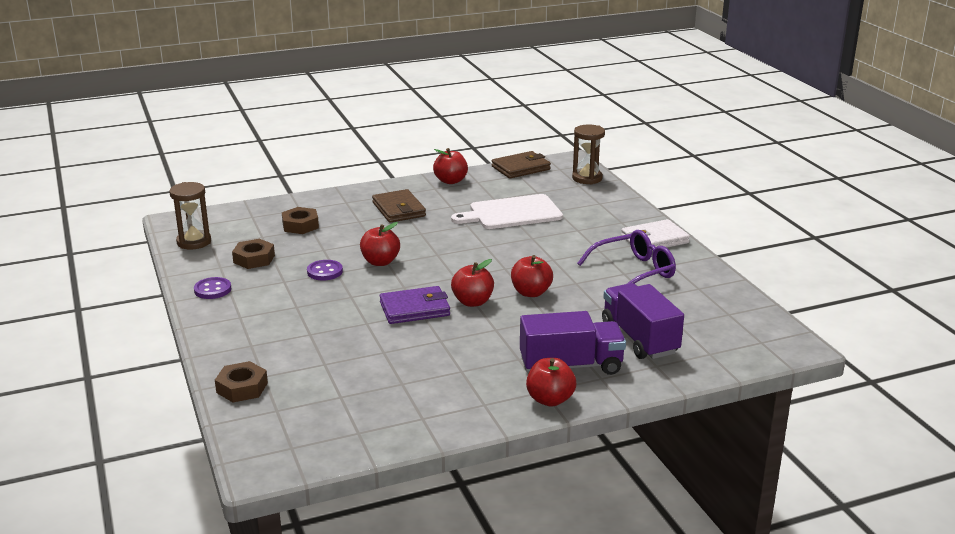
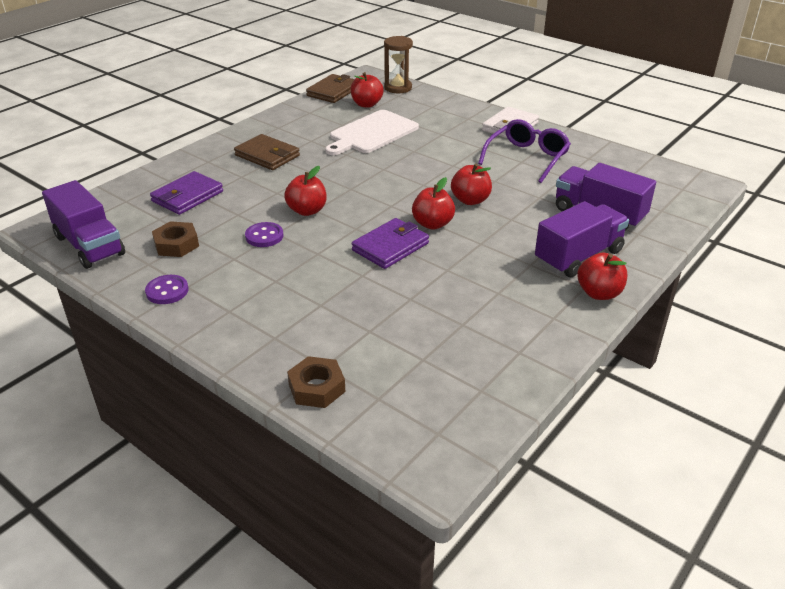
camera: 30 degrees left, 10 degrees up
(194, 242) = (89, 245): brown hourglass -> purple truck
(300, 225) = (187, 196): brown nut -> purple wallet
(450, 181) = (285, 117): red apple -> red apple (366, 104)

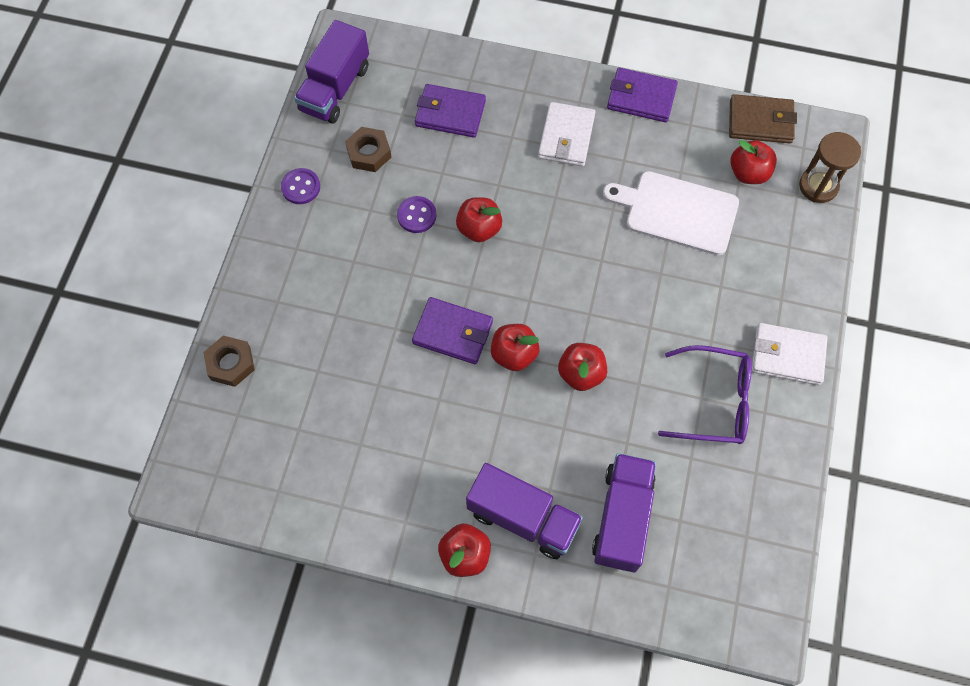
camera: 65 degrees right, 30 degrees up
(267, 155) = (566, 137): brown wallet -> white wallet
(269, 122) = (641, 98): none -> purple wallet

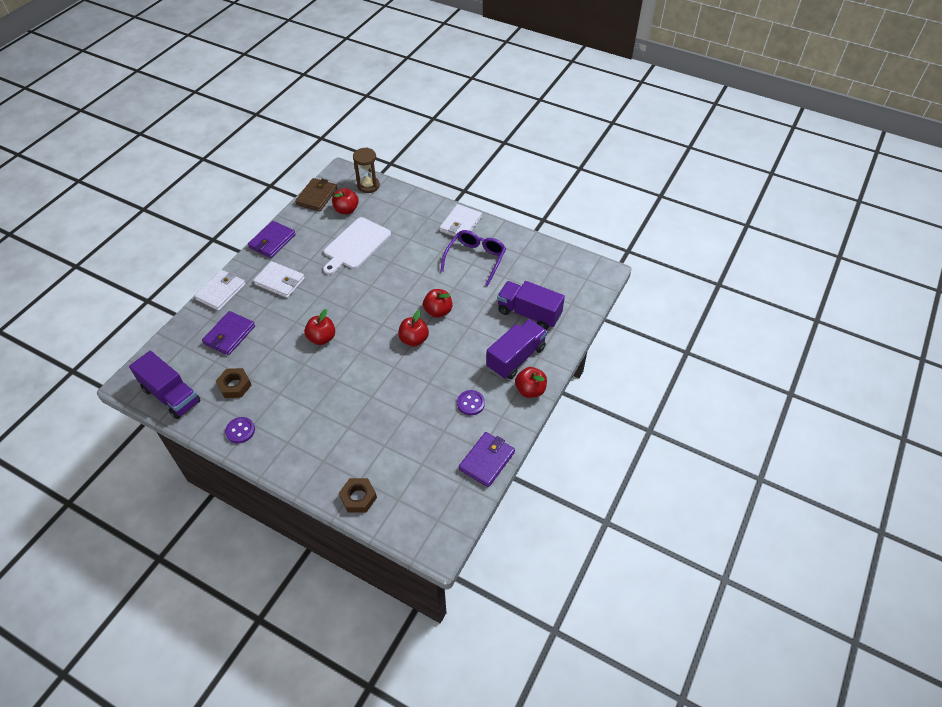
camera: 75 degrees left, 15 degrees down
(416, 215) = (296, 368): purple button -> purple button (471, 403)
(453, 332) = (387, 366): purple wallet -> purple wallet (487, 461)
(522, 73) = (221, 292): none -> white wallet

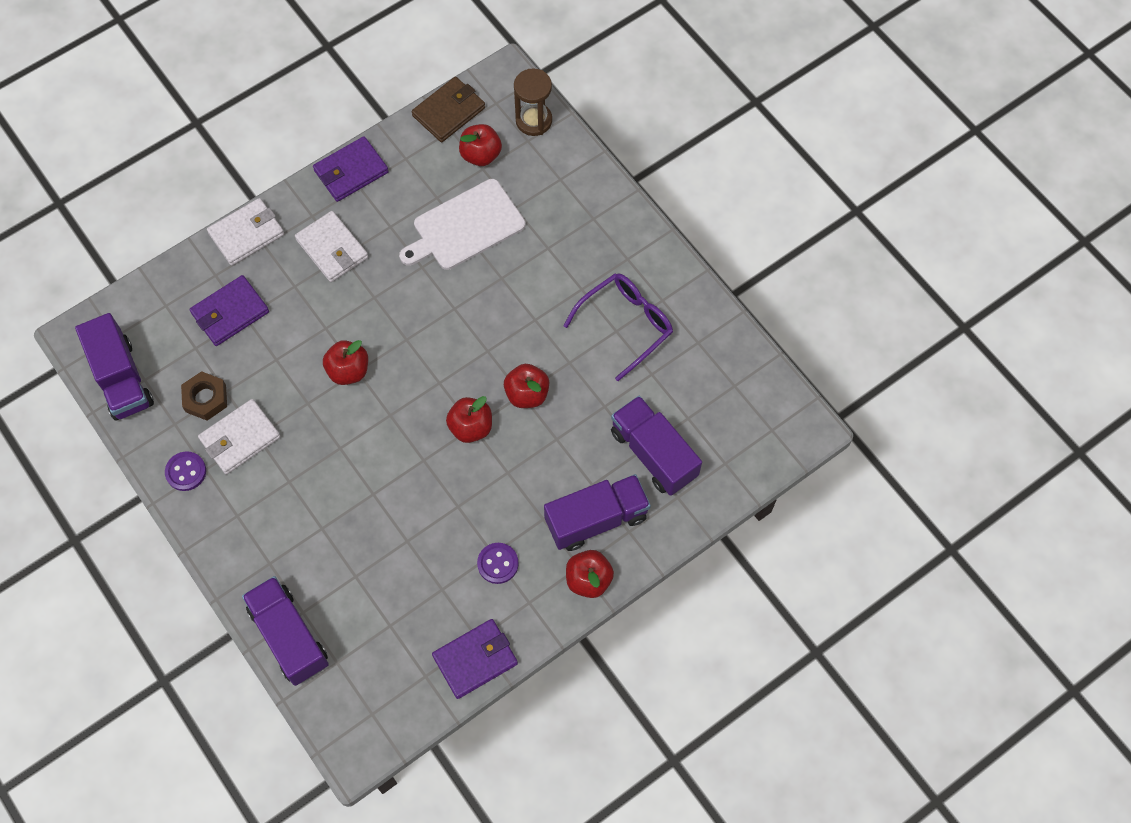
camera: 25 degrees right, 15 degrees up
(358, 497) = (289, 636): brown nut -> purple truck
(460, 224) = (636, 250): white wallet -> white wallet (240, 438)

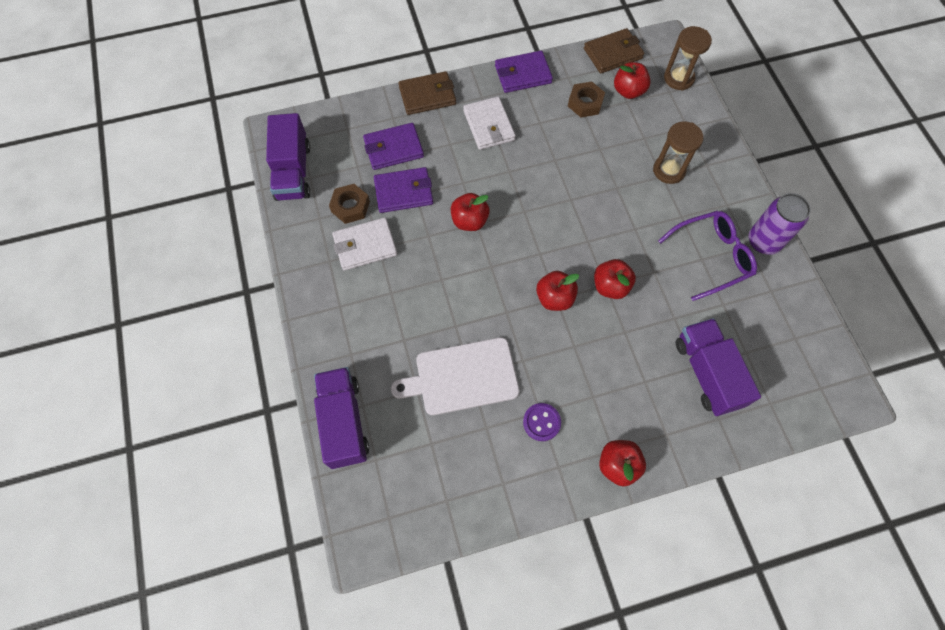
camera: 20 degrees right, 0 degrees up
(186, 472) = (313, 258): purple button -> none
(246, 234) = (427, 95): white wallet -> brown wallet
(435, 185) = (585, 103): none -> brown nut
(465, 227) = (599, 140): white cutting board -> white cutting board (462, 377)
(475, 659) = (495, 502): purple wallet -> purple wallet (403, 192)
(553, 238) = (669, 170): none -> brown hourglass
(596, 519) = (640, 413): purple truck -> none
(677, 289) = (763, 241): none -> purple can

